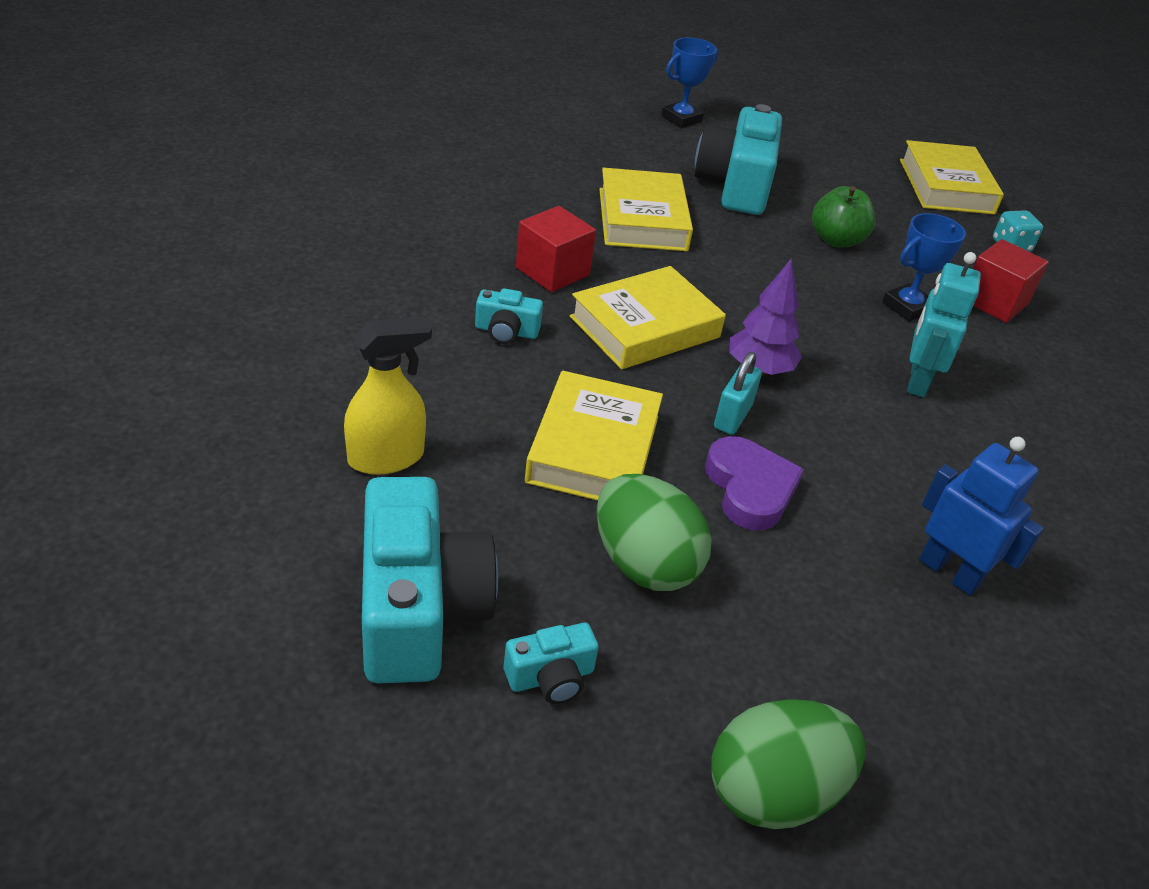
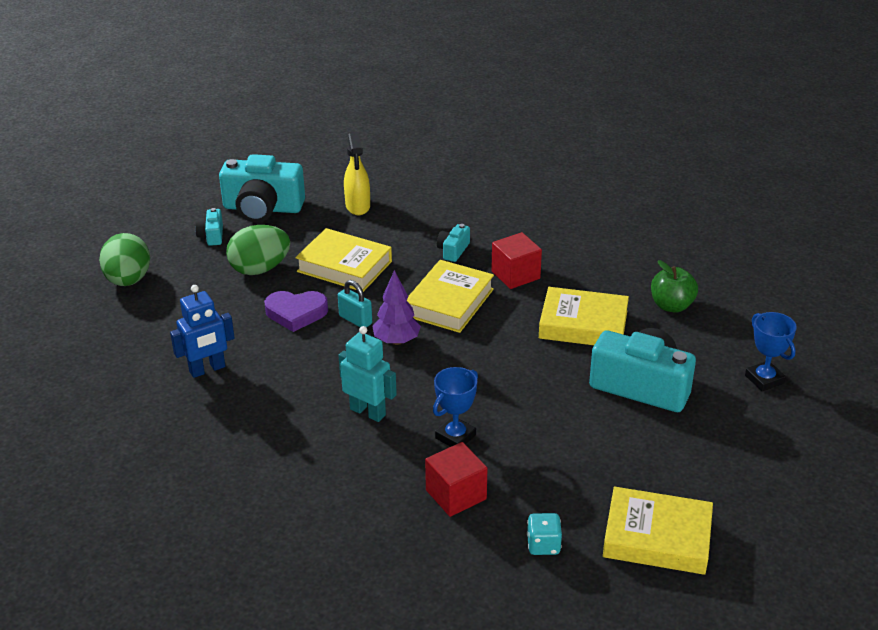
camera: 110 degrees right, 5 degrees down
(645, 327) = (449, 302): yellow book -> yellow book turned 45 degrees clockwise
(836, 240) = (554, 424): green apple -> green apple (671, 306)
(907, 307) = (455, 437): blue trophy -> blue trophy turned 60 degrees clockwise

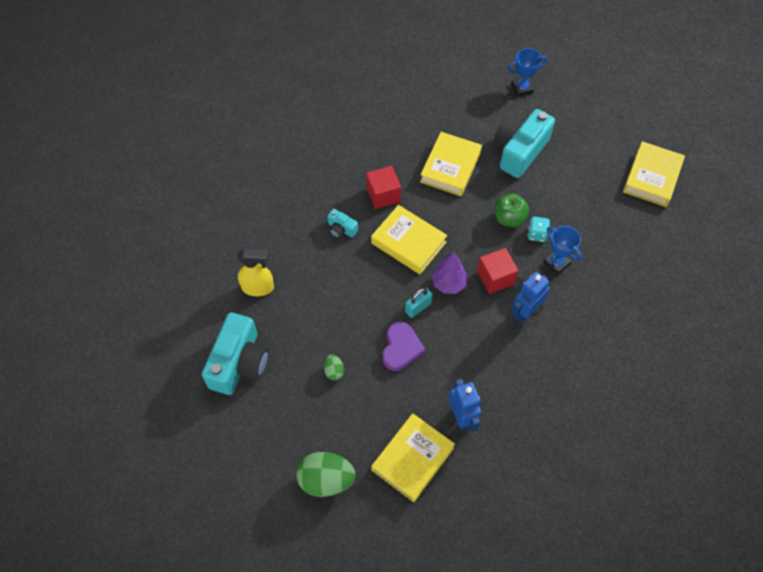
camera: 80 degrees left, 25 degrees up
(211, 235) = (272, 408): turquoise camera -> none
(260, 269) = (334, 371): green egg -> green egg, size x0.49
(344, 266) = (345, 307): yellow book -> yellow book (412, 459)
(368, 412) = (525, 312): turquoise robot -> blue robot
(456, 495) = (610, 272): red cube -> red cube (495, 277)
(543, 545) = (655, 234): turquoise dice -> turquoise dice (537, 234)
(671, 306) = (439, 114): green apple -> green apple (509, 218)

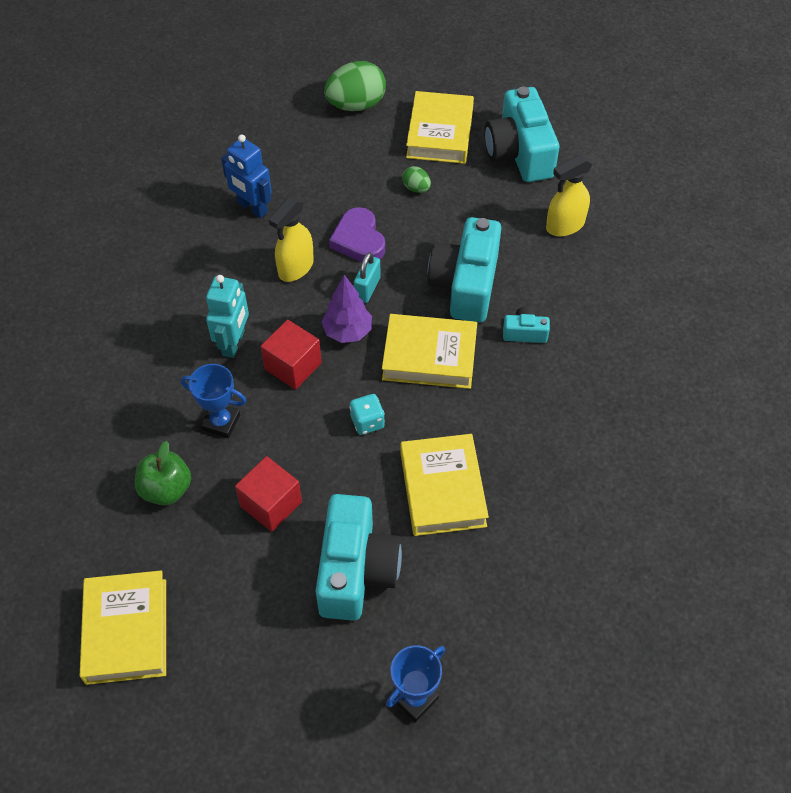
camera: 150 degrees right, 5 degrees down
(353, 278) = (465, 284): none -> turquoise camera
(383, 195) = (506, 402): red cube -> red cube (271, 504)
(412, 459) = (282, 154): yellow book -> yellow book (440, 133)
(457, 348) = (295, 268): none -> yellow spray bottle
(509, 218) = (316, 453): green apple -> green apple (166, 489)
(525, 312) = (234, 343): blue robot -> turquoise robot
(537, 234) = (266, 449): turquoise dice -> turquoise dice (367, 422)

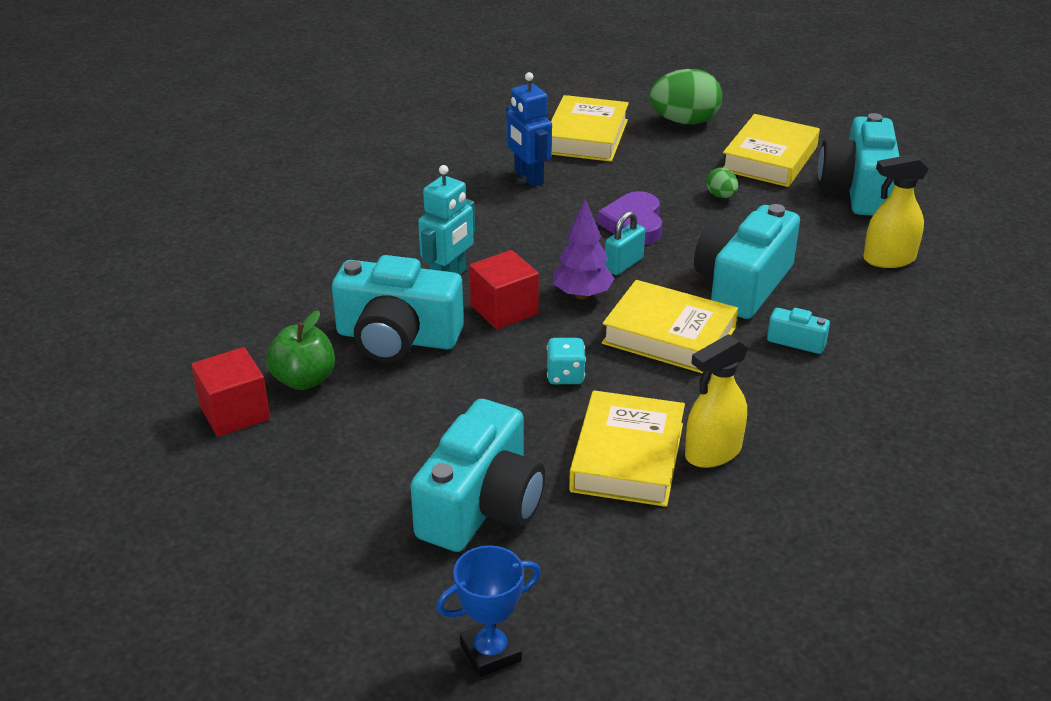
camera: 20 degrees right, 20 degrees down
(126, 631) = (185, 491): yellow book -> yellow book (586, 136)
(221, 422) = (397, 338): blue trophy -> turquoise camera
(271, 504) = (414, 421): red cube -> red cube (234, 413)
(295, 268) = (550, 232): yellow spray bottle -> yellow spray bottle (712, 452)

